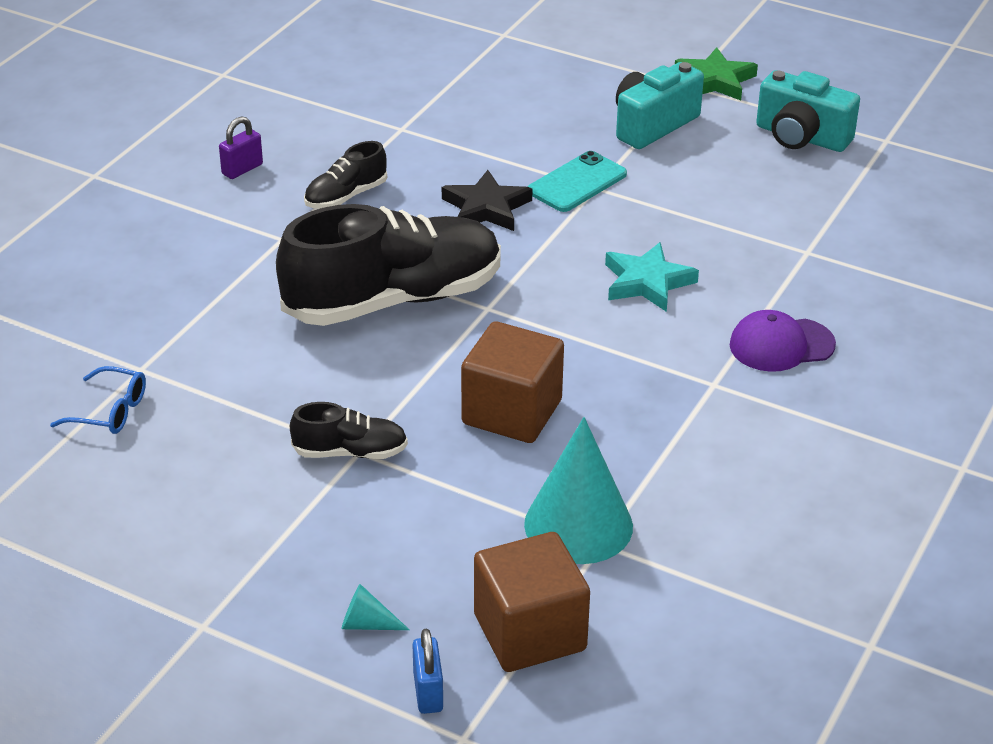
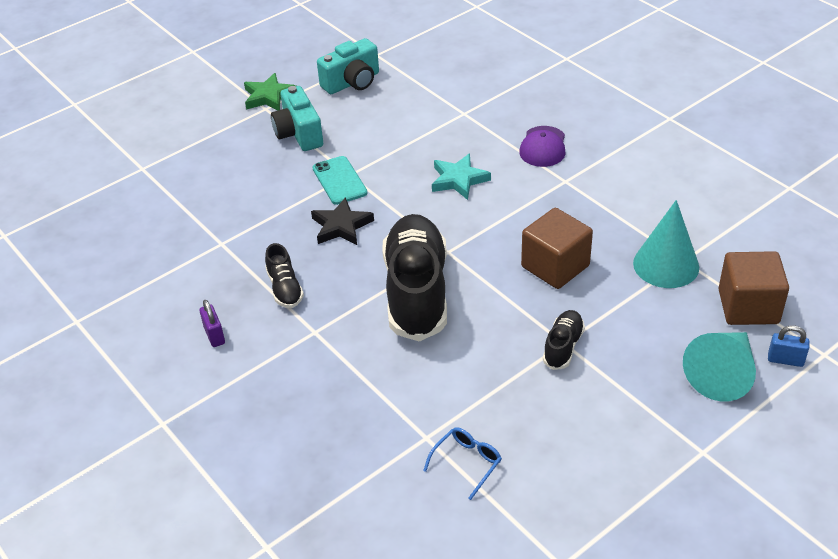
camera: 65 degrees left, 5 degrees up
(367, 624) = (722, 373): turquoise cone -> turquoise cone, size x2.38

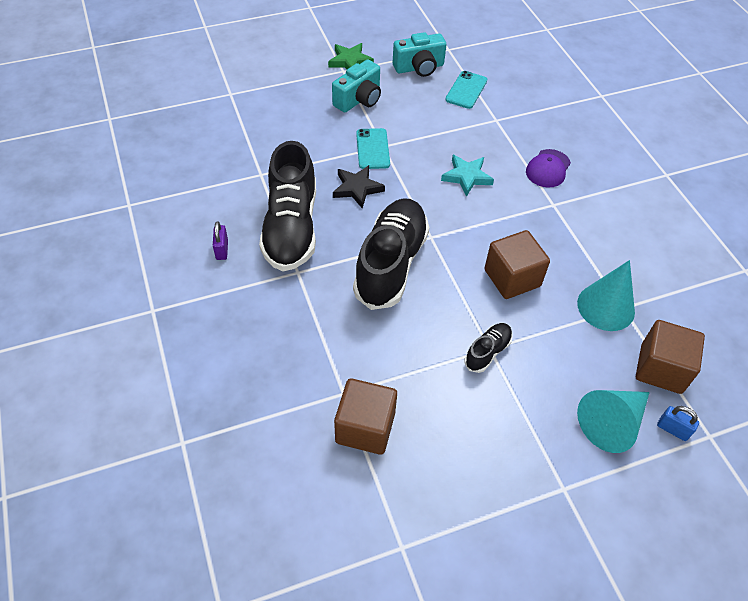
camera: 15 degrees right, 10 degrees up
(285, 288) = (291, 228): black shoe -> black shoe, size x2.22
(299, 134) = (359, 99): turquoise camera -> turquoise camera turned 135 degrees counterclockwise
(416, 91) = (466, 90): none -> turquoise phone
(466, 463) = (365, 428): blue glasses -> brown cube

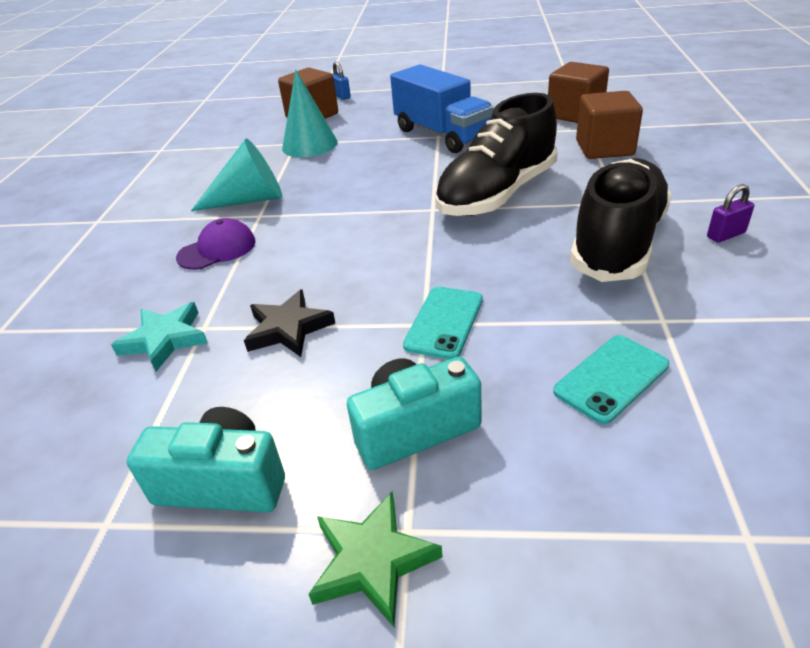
camera: 150 degrees left, 15 degrees down
(222, 250) = (725, 235): purple padlock -> purple padlock turned 45 degrees clockwise
(357, 188) = (500, 272): black star -> black star (288, 328)
(466, 90) = (188, 396): turquoise phone -> turquoise phone (611, 378)
(466, 177) = (331, 259): turquoise star -> turquoise star (165, 339)
(487, 352) = (442, 135): black shoe -> blue truck
(512, 278) = (373, 169): brown cube -> brown cube (604, 148)
(612, 423) = (380, 101): turquoise cone -> turquoise cone (249, 200)

